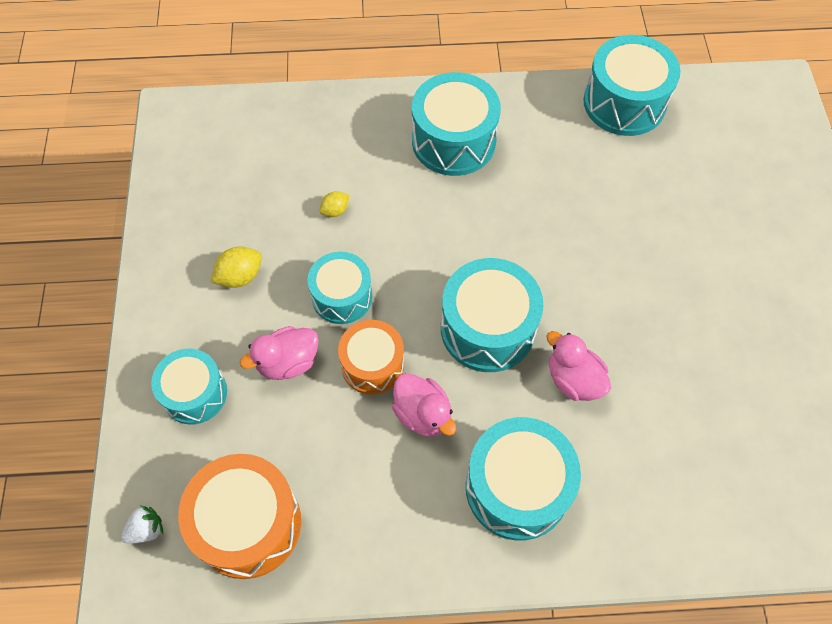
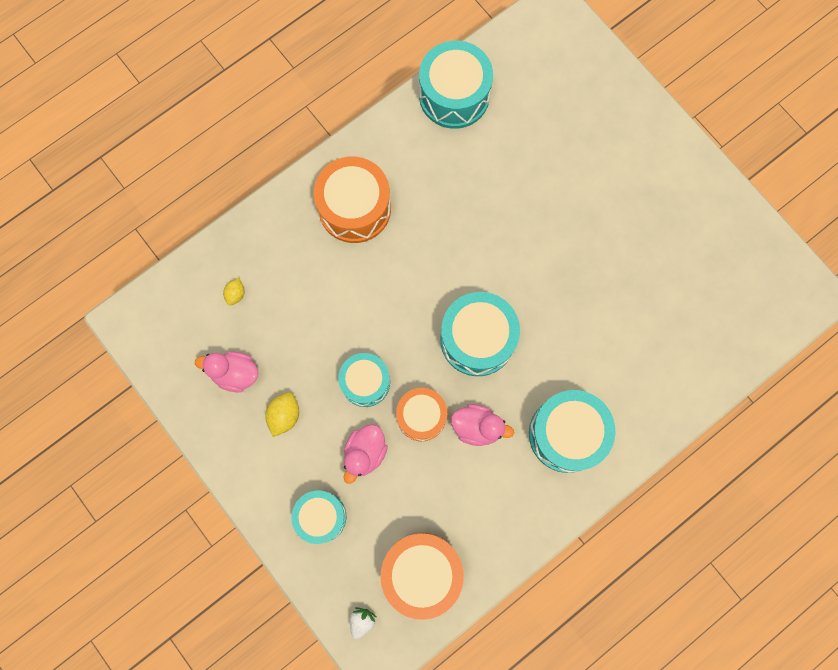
camera: 35 degrees left, 15 degrees up
(335, 211) = (312, 321): yellow lemon -> yellow lemon (236, 294)
(453, 141) = (354, 208): turquoise drum -> orange drum
(573, 379) = (555, 338): pink duck -> pink duck (235, 373)

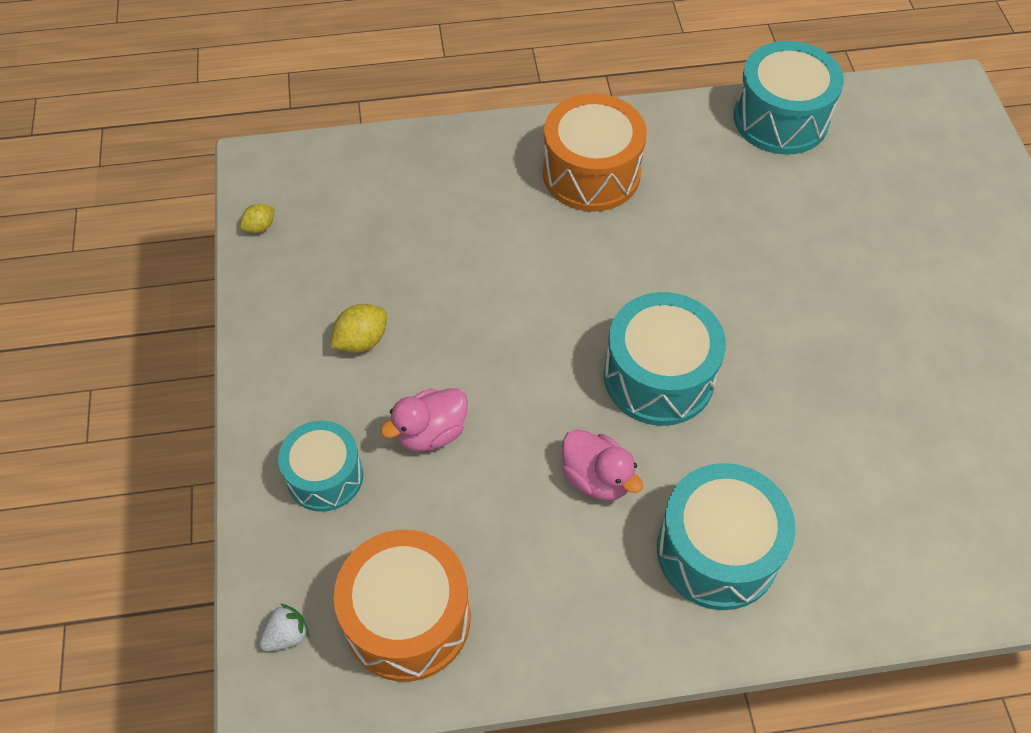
camera: 30 degrees right, 20 degrees down
(235, 373) = (336, 269): pink duck -> none
(236, 294) = (395, 193): yellow lemon -> yellow lemon (260, 227)
(365, 382) = (484, 354): turquoise drum -> none
(421, 416) = (530, 427): orange drum -> none

